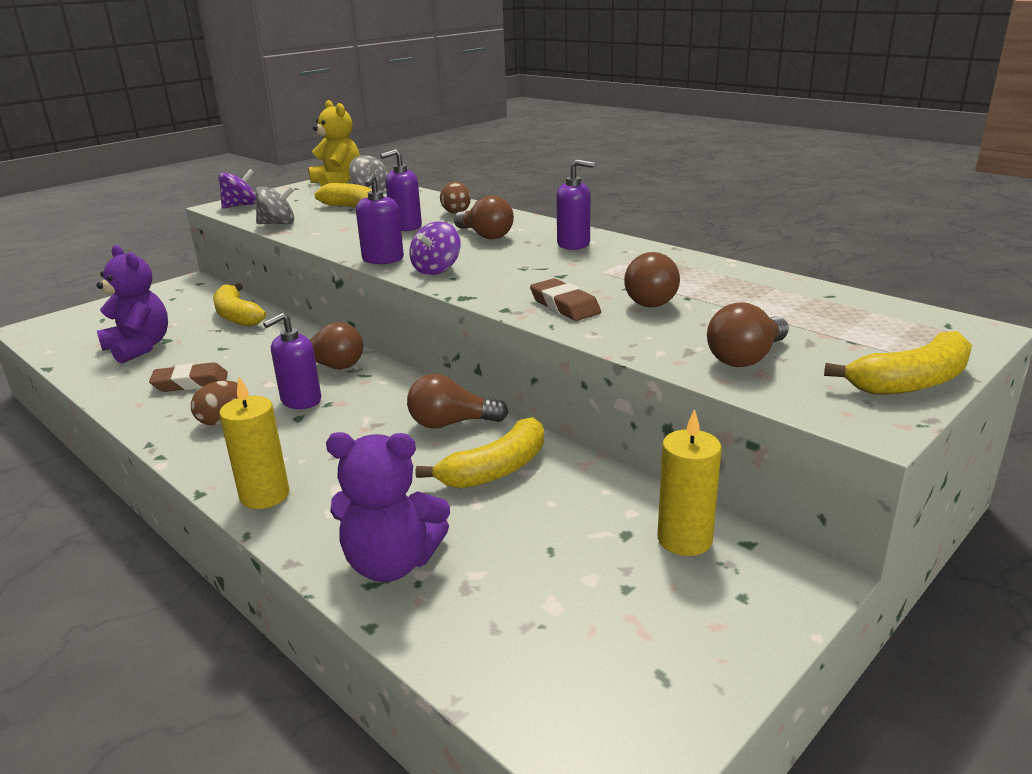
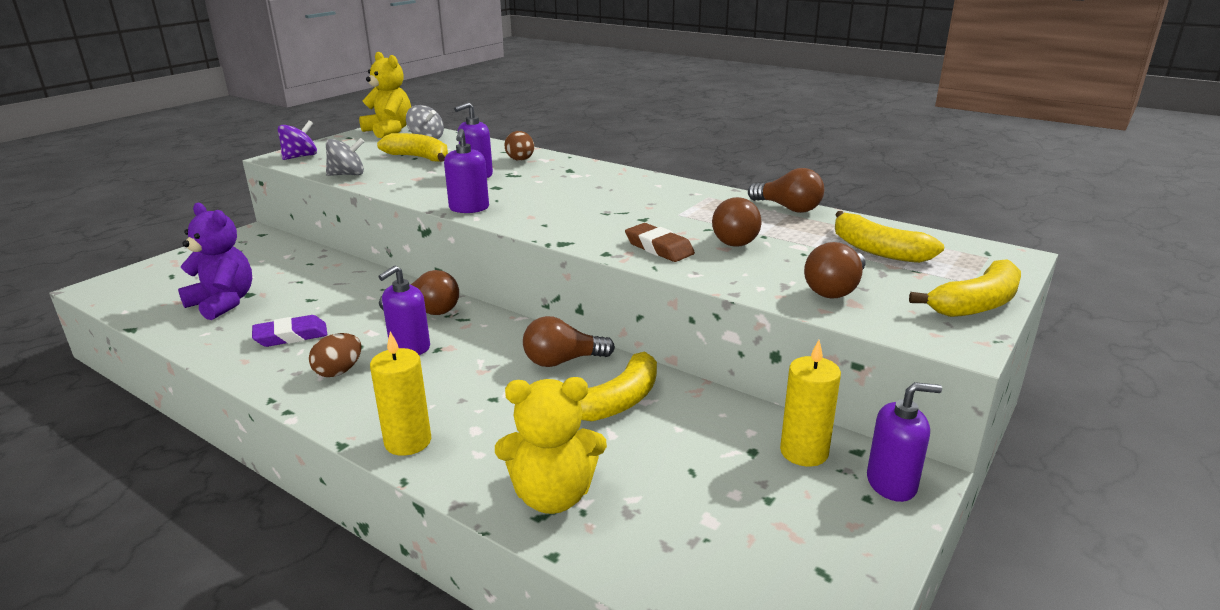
camera: 10 degrees left, 0 degrees up
(190, 383) = (291, 336): brown eraser -> purple eraser
(237, 316) = (314, 266): yellow banana -> yellow banana (878, 250)
(392, 563) = (553, 495): purple teddy bear -> yellow teddy bear
(436, 269) = (525, 217): purple spinning top -> none
(485, 235) = (557, 182): brown light bulb -> brown light bulb (788, 208)
(573, 244) = (643, 188): purple soap dispenser -> purple soap dispenser (891, 483)

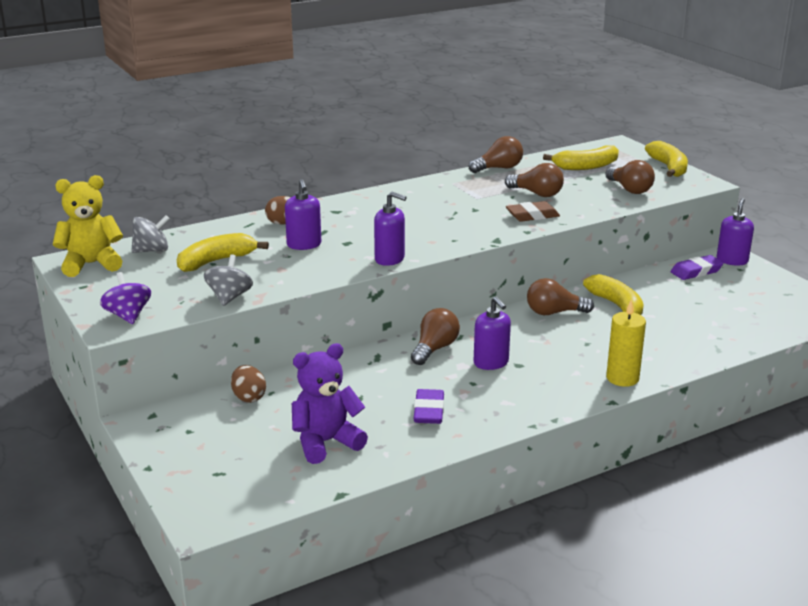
camera: 65 degrees left, 0 degrees up
(339, 371) = (508, 394): brown egg -> brown egg (249, 397)
(553, 495) = (702, 343): yellow teddy bear -> none
(562, 361) = (554, 312): brown light bulb -> brown light bulb turned 75 degrees clockwise
(804, 452) = (696, 271): yellow candle -> purple eraser

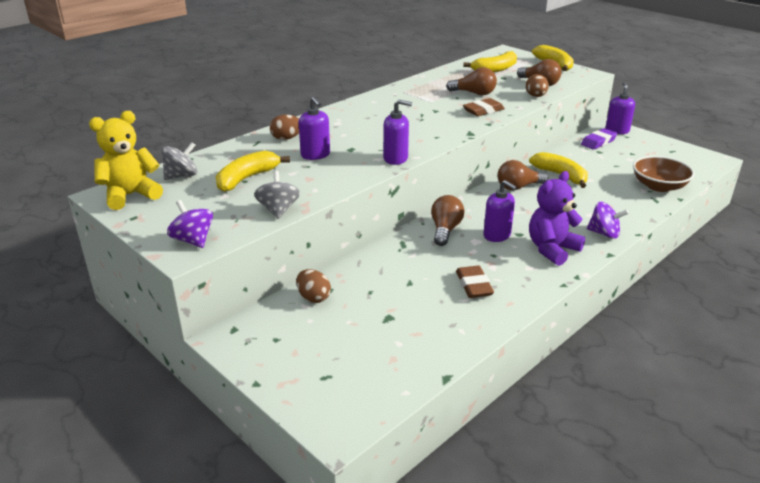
camera: 15 degrees left, 5 degrees up
(326, 442) = (405, 329): purple teddy bear -> purple teddy bear (552, 249)
(428, 411) = (473, 285): purple eraser -> brown eraser
(498, 168) = (431, 77): brown light bulb -> none
(611, 205) = (536, 96): none -> brown egg
(622, 378) = (604, 233): yellow candle -> purple spinning top
(735, 334) = (659, 186): none -> brown bowl

